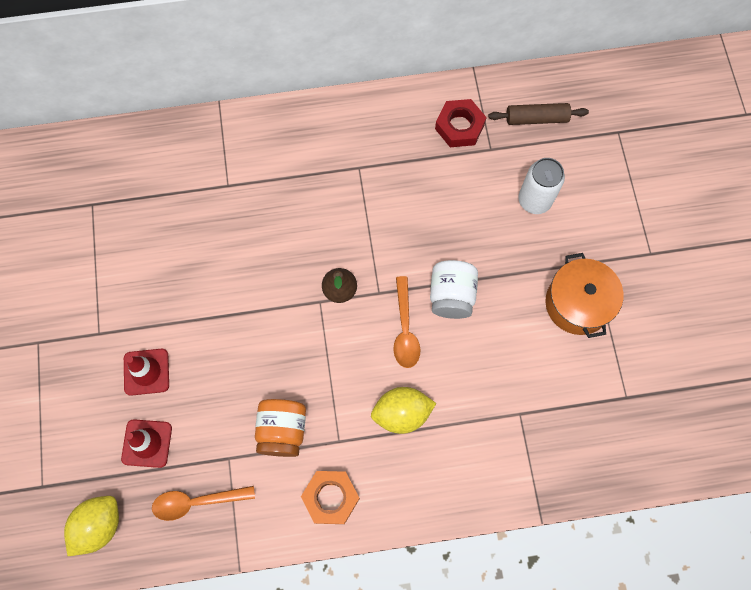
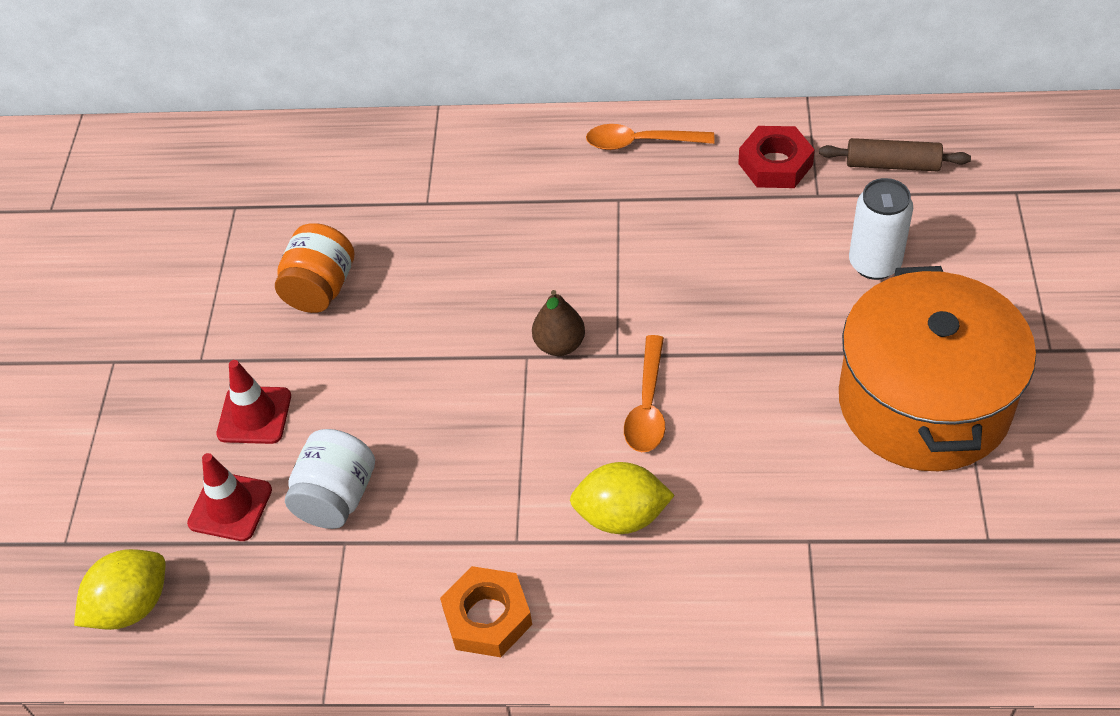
camera: 15 degrees right, 20 degrees down
(197, 502) = (283, 594): orange spoon -> orange spoon (641, 142)
(282, 430) = (434, 516): orange jar -> orange jar (320, 288)
(451, 296) = (726, 370): white jar -> white jar (336, 497)
(577, 303) = (924, 402): orange pot -> orange pot, size x1.64

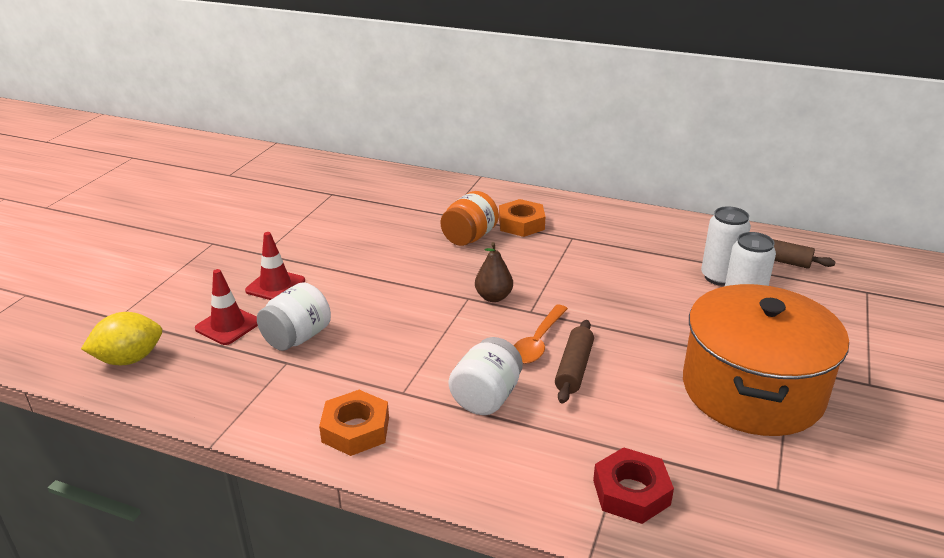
camera: 15 degrees right, 20 degrees down
(320, 288) = (357, 238): orange jar -> orange jar (469, 237)
(538, 191) = (521, 224): none -> orange nut
(621, 516) = (486, 397): yellow lemon -> white jar
(641, 142) = (601, 215): orange spoon -> none
(707, 435) = (574, 368): none -> brown rolling pin
(775, 164) = (689, 243): red nut -> red nut (631, 492)
(833, 219) = (719, 277): none -> white can

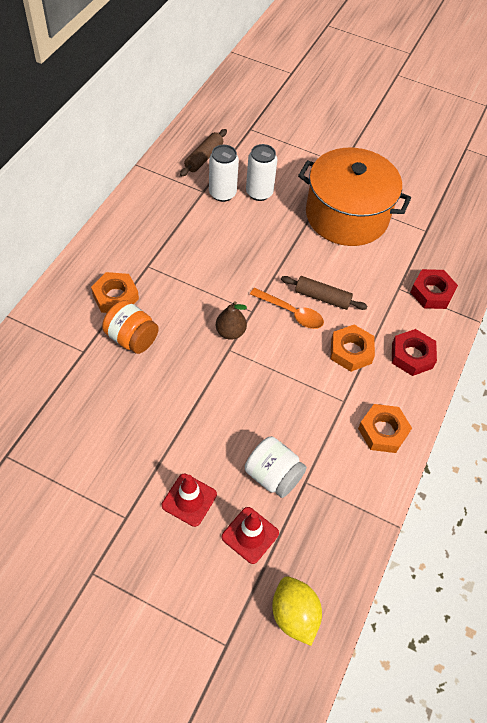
camera: 90 degrees left, 25 degrees up
(486, 397) = (351, 351): white jar -> orange nut
(491, 463) = (412, 356): none -> red nut

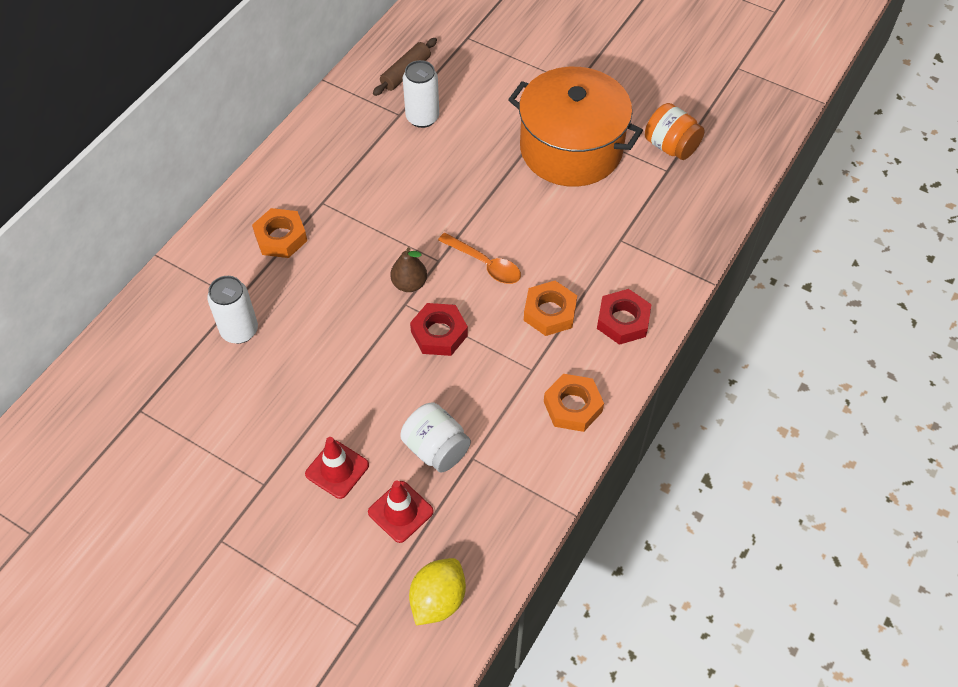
camera: 10 degrees right, 0 degrees up
(132, 338) = (294, 286): orange jar -> orange jar (671, 146)
(259, 193) = (467, 118): white can -> white can (239, 330)
(294, 615) = (438, 600): yellow lemon -> yellow lemon turned 45 degrees clockwise
(322, 298) = (525, 248): brown rolling pin -> none
(432, 293) = (661, 247): red nut -> red nut (439, 333)

